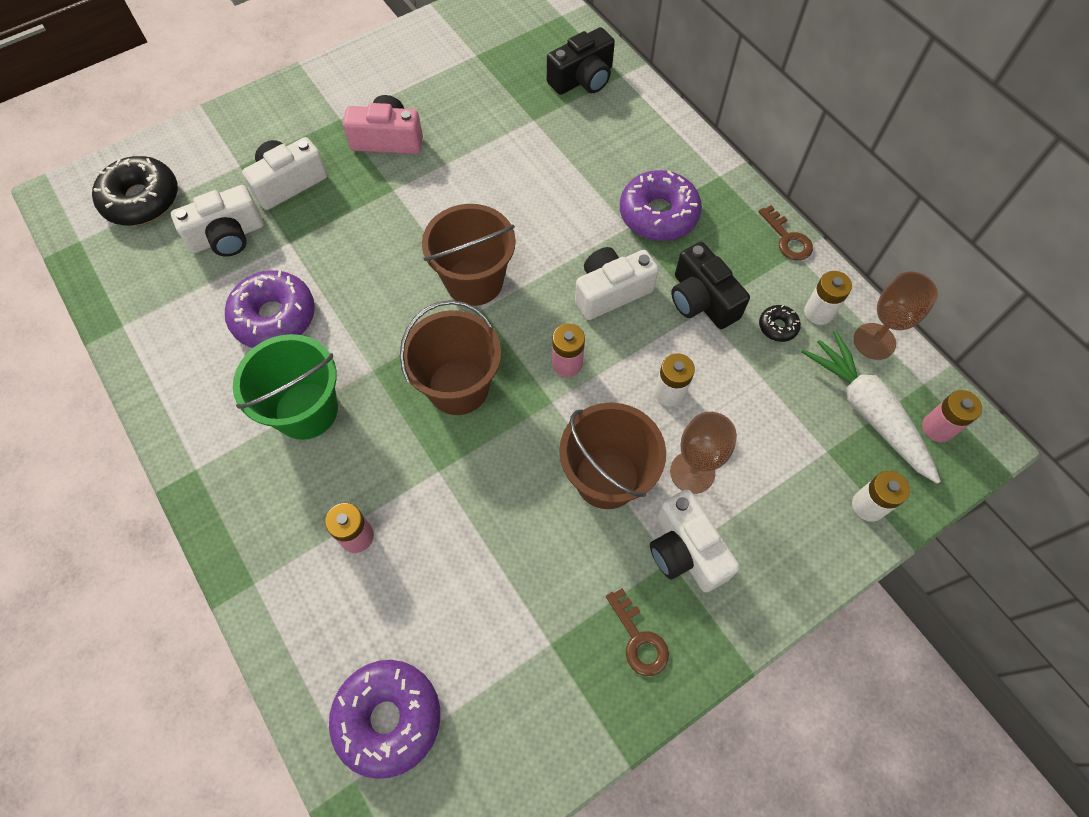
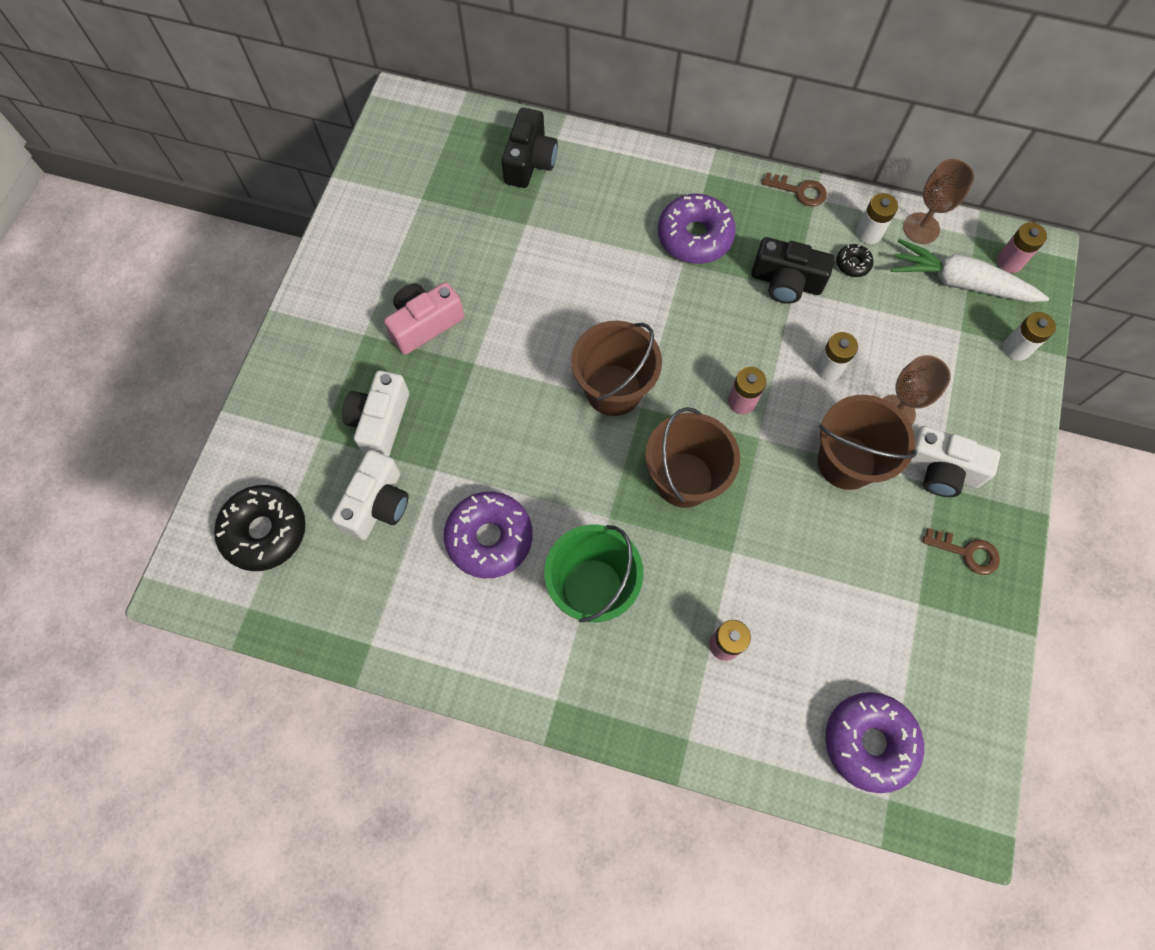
camera: 40 degrees left, 5 degrees up
(611, 292) = (719, 323): white camera -> none

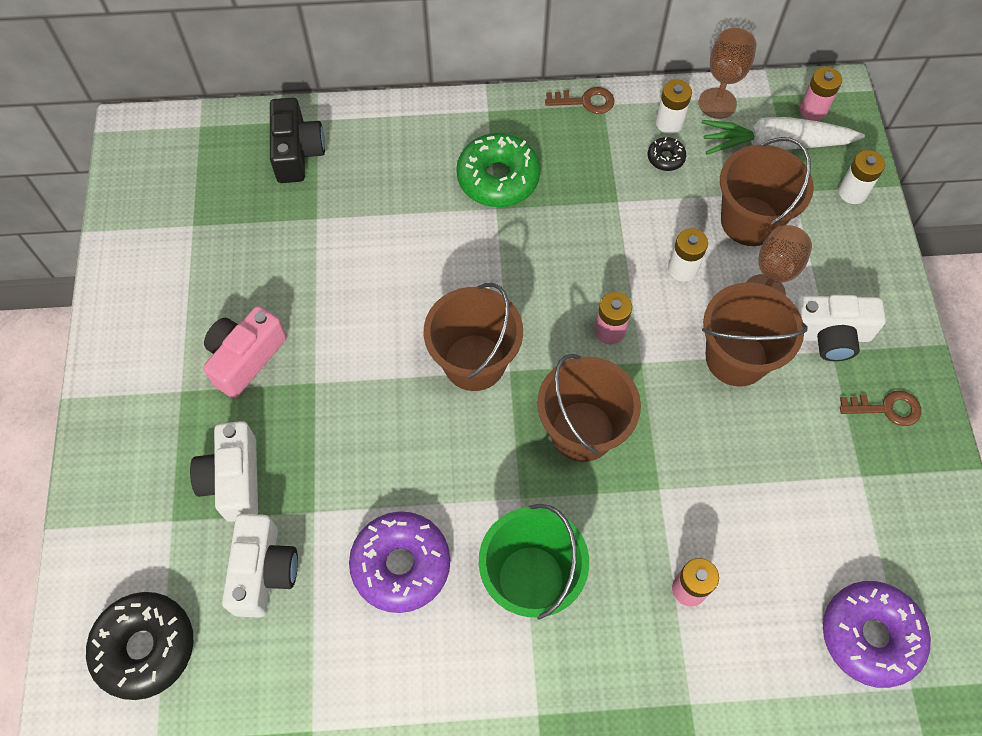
camera: 20 degrees left, 5 degrees down
(694, 236) = (498, 178): purple donut -> green donut
(786, 282) = (607, 196): black camera -> none
(908, 345) = (749, 221): none -> brown bucket

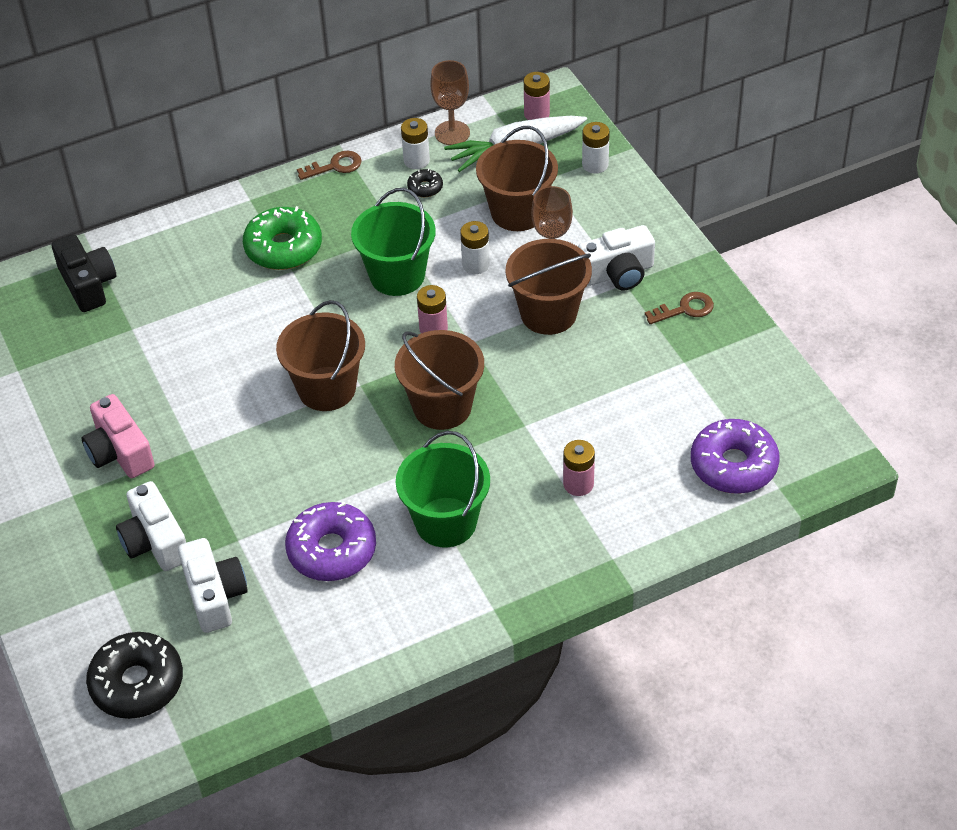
camera: 20 degrees left, 15 degrees down
(245, 358) = (119, 452): pink camera -> pink camera turned 45 degrees counterclockwise
(597, 252) = (397, 275): none -> green bucket

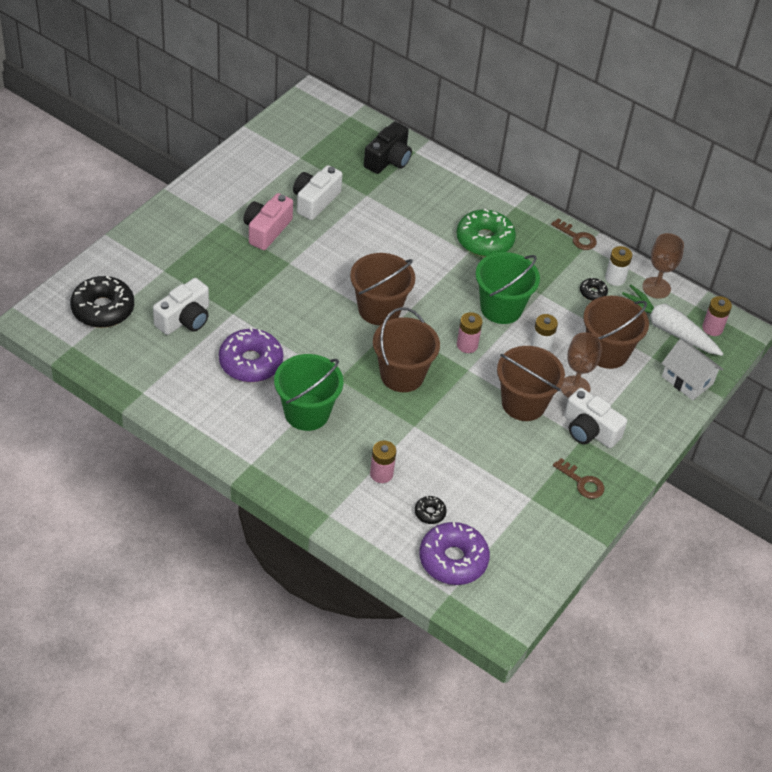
camera: 55 degrees right, 0 degrees up
(155, 542) = (209, 274): white camera -> white camera (315, 201)
(595, 165) = (687, 380): white battery -> white house
(658, 460) = (430, 513): none -> black donut

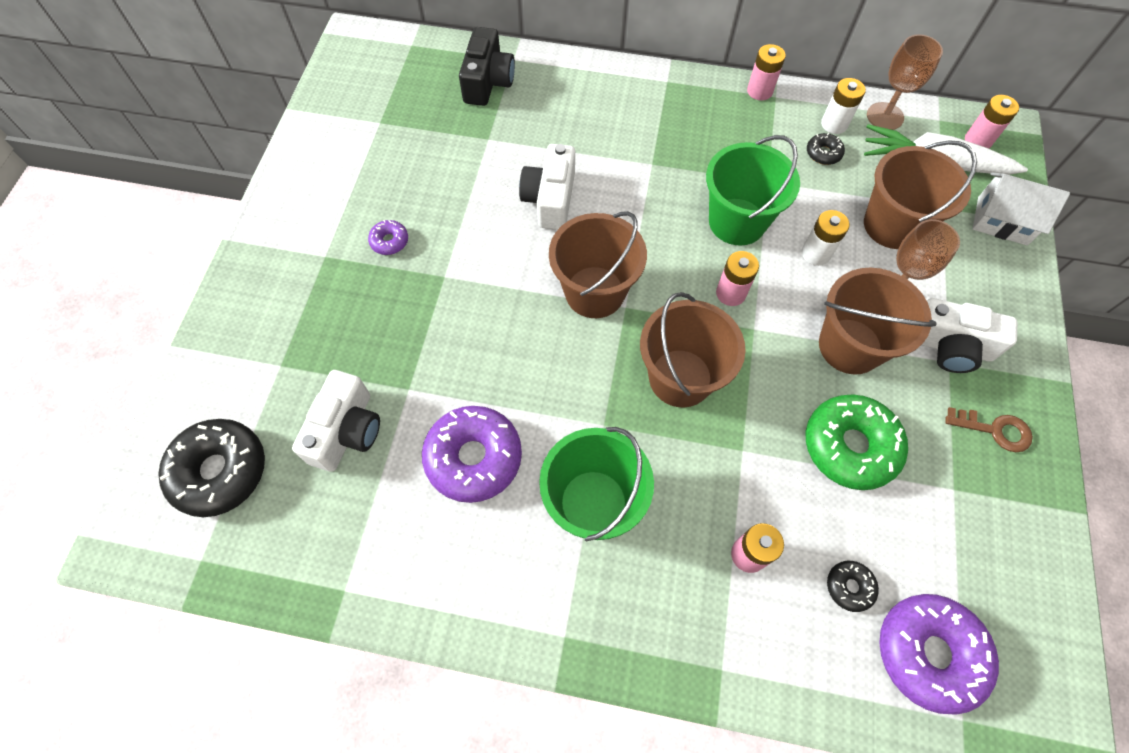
camera: 20 degrees left, 15 degrees up
(266, 230) = (389, 241): pink camera -> purple donut
(315, 201) = (429, 173): white camera -> white camera (550, 199)
(484, 240) = (661, 139): green donut -> green donut (850, 446)
(577, 238) = (759, 91): brown key -> pink battery

